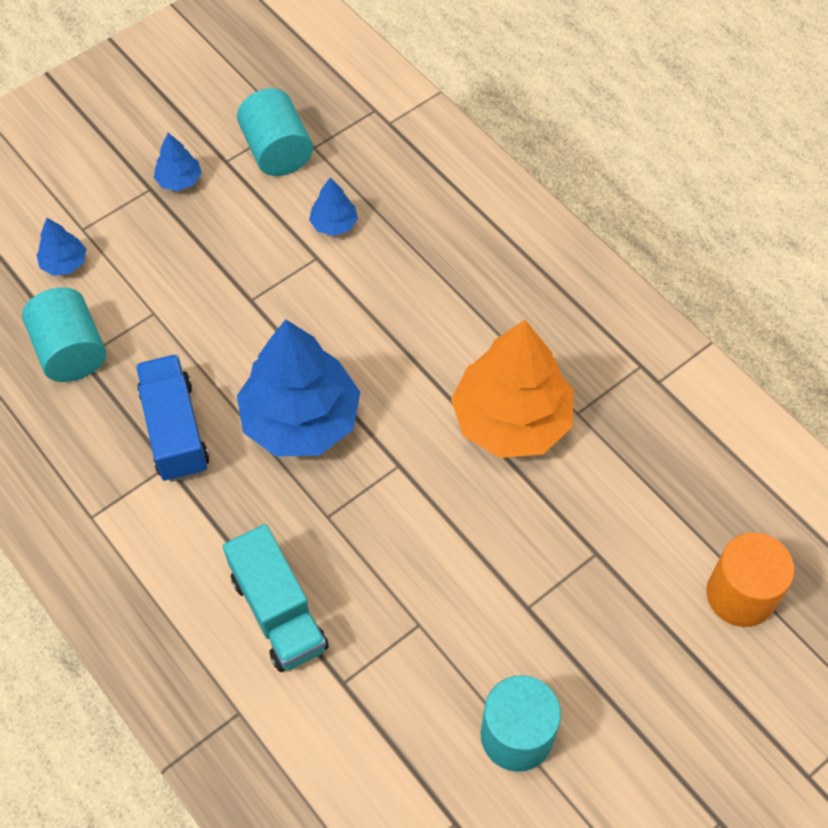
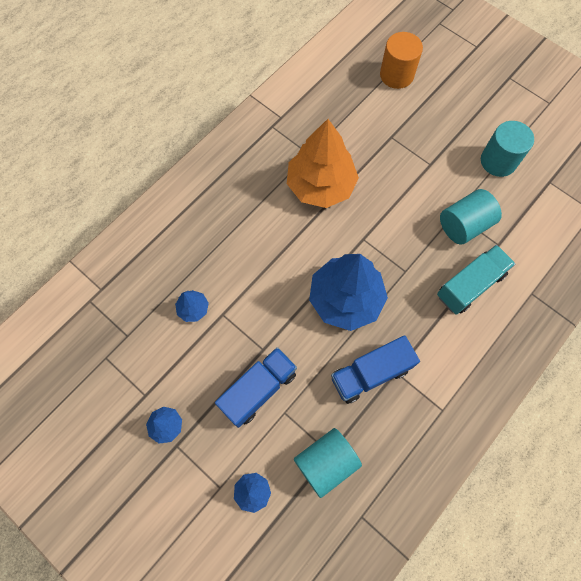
camera: 100 degrees left, 10 degrees up
(194, 287) = (258, 389): none -> blue truck
(277, 151) = (132, 360): turquoise cylinder -> turquoise cylinder (464, 225)

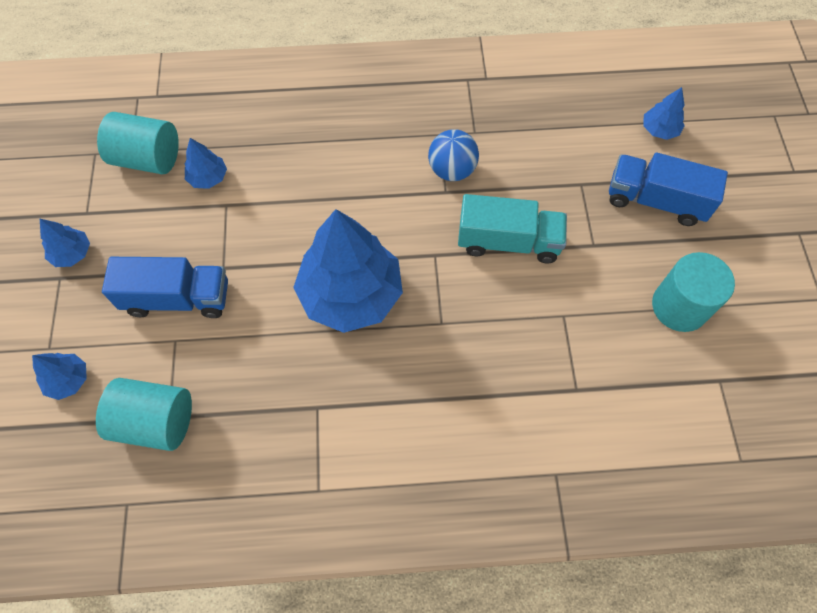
camera: 45 degrees right, 5 degrees down
(321, 185) = (452, 170): orange tree -> blue ball
(370, 373) = (291, 384): blue truck -> blue truck (655, 200)
(396, 75) = (659, 130): orange cylinder -> blue tree
(464, 225) = (559, 335): turquoise cylinder -> turquoise cylinder (148, 158)
(470, 285) = (494, 400): turquoise truck -> turquoise truck (508, 242)

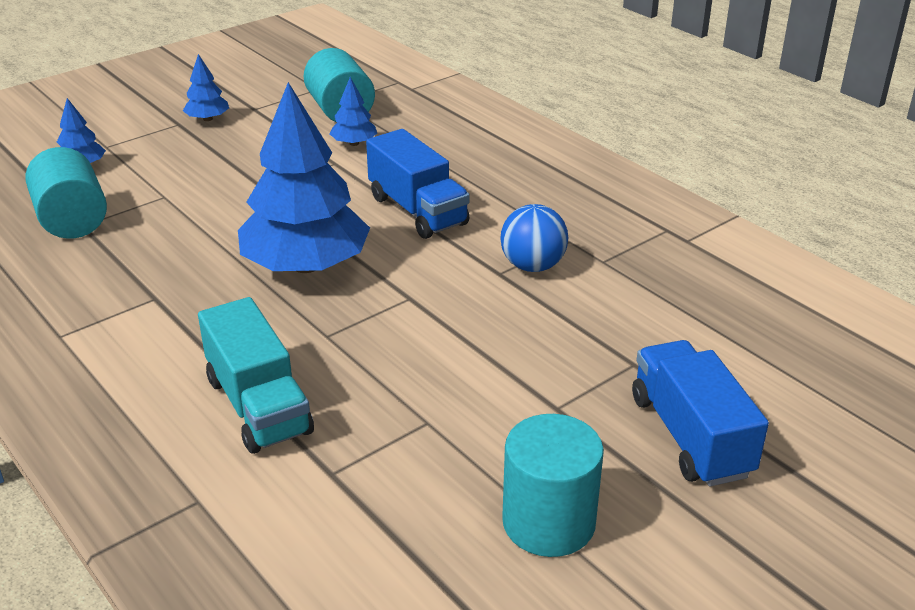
camera: 55 degrees right, 30 degrees down
(178, 298) = (209, 180): blue truck -> blue truck (417, 211)
(508, 242) = (484, 340): turquoise truck -> turquoise truck (258, 406)
(659, 130) = (807, 397): blue tree -> none

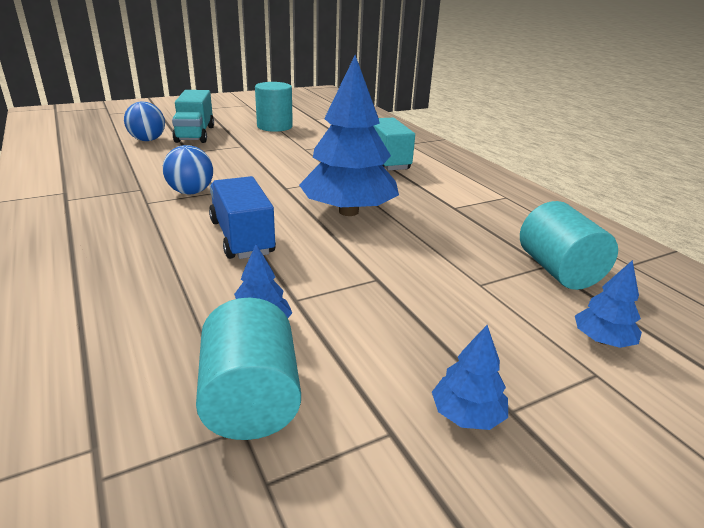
camera: 170 degrees left, 5 degrees down
(690, 436) = (195, 134): blue truck -> turquoise truck
(750, 389) = (147, 140): none -> blue ball

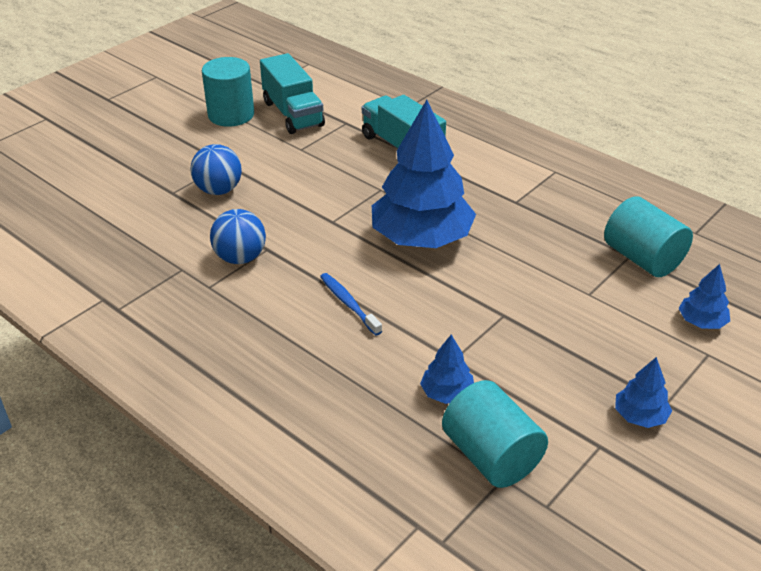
camera: 20 degrees left, 10 degrees up
(147, 140) = (100, 184): blue ball -> blue ball (219, 190)
(195, 134) = (147, 156): turquoise truck -> turquoise truck (293, 114)
(242, 237) = (348, 304): blue truck -> blue toothbrush

